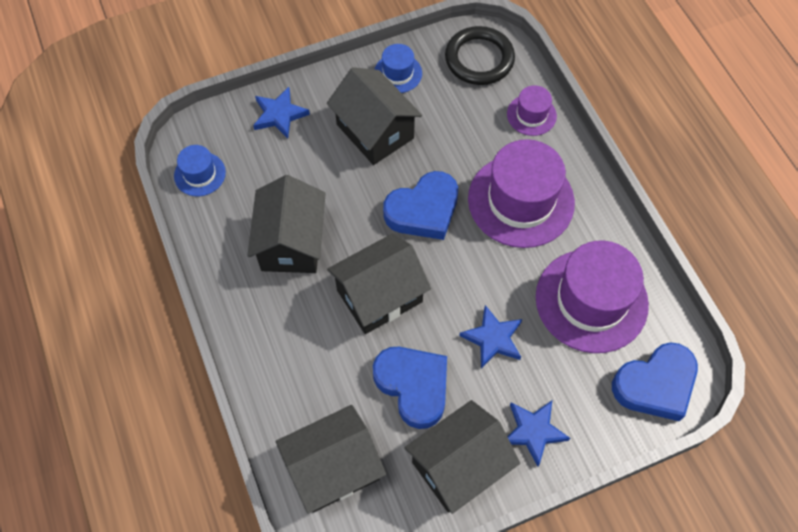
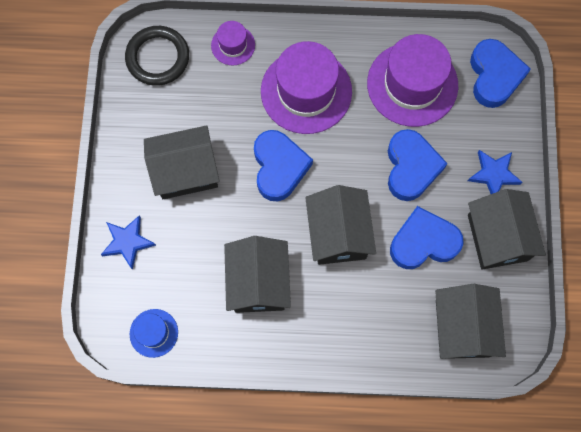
camera: 65 degrees left, 10 degrees up
(291, 243) = (258, 282): black house -> black house turned 60 degrees clockwise
(398, 73) = (137, 128): blue hat -> none
(493, 338) = (411, 167): blue star -> blue heart

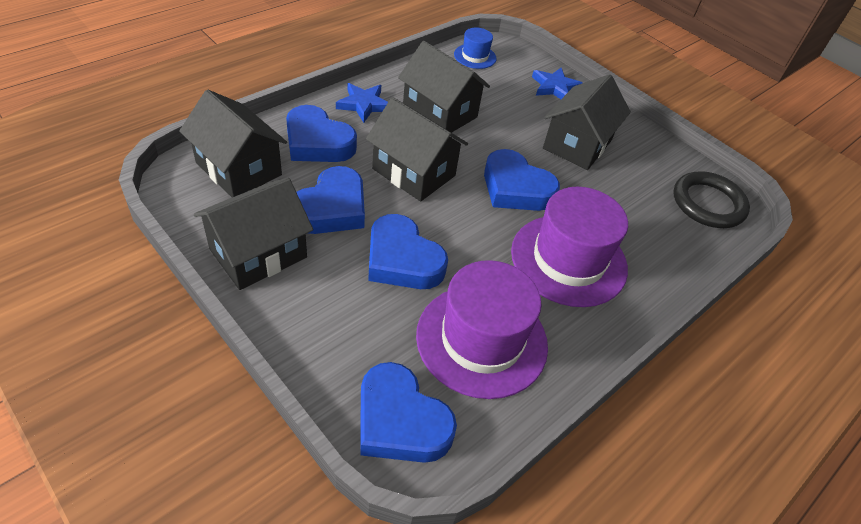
camera: 130 degrees right, 25 degrees down
(233, 45) = (675, 254): purple hat -> none
(384, 316) = (317, 142): none -> blue heart
(493, 174) = (309, 308): blue star -> blue star (364, 104)
(497, 237) = (258, 253): black house -> black house turned 75 degrees counterclockwise

